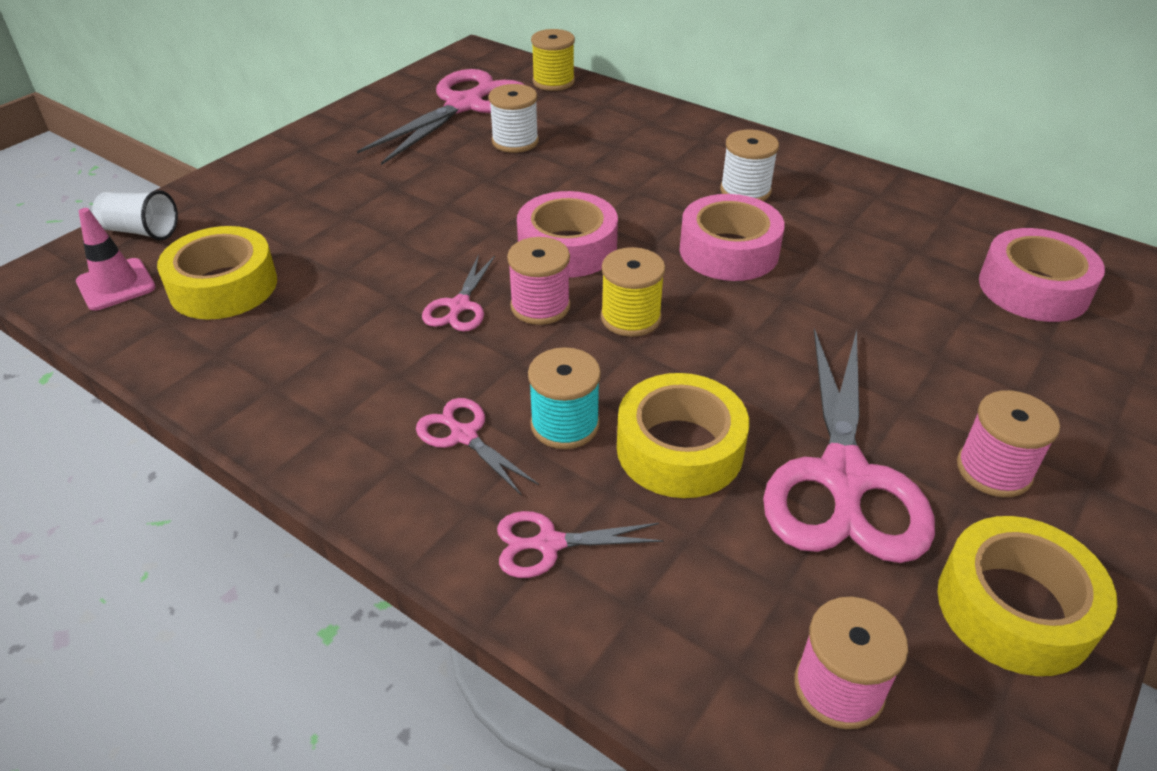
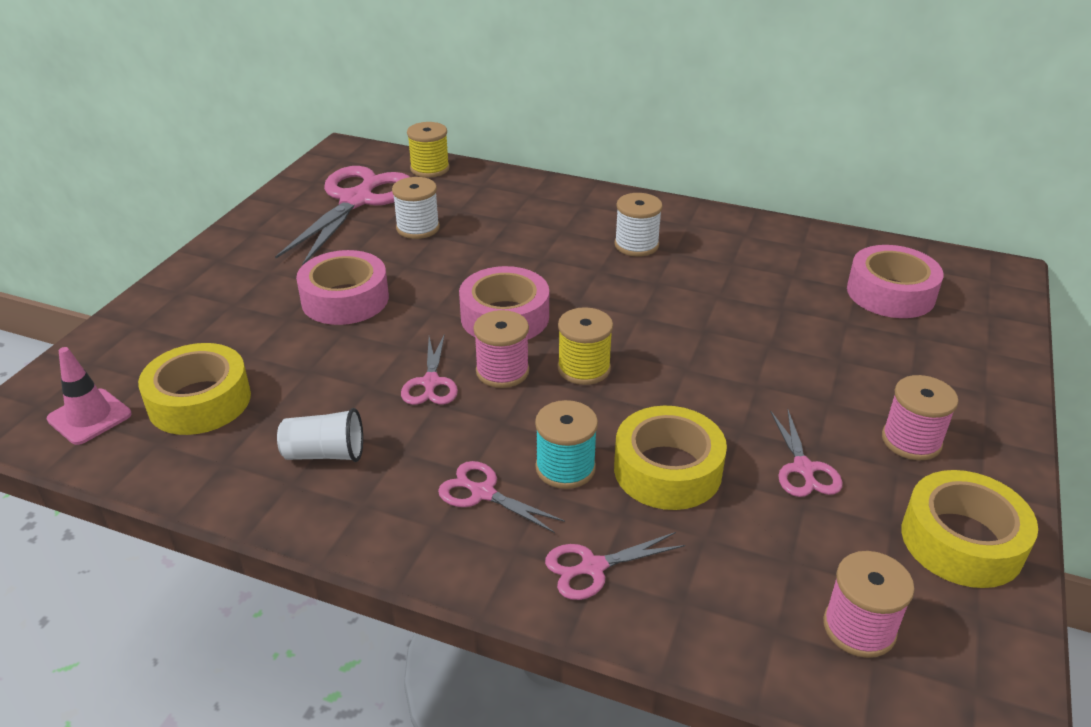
camera: 15 degrees left, 5 degrees down
(141, 231) = (91, 362): white cup -> white cup (325, 454)
(729, 251) = (643, 299): pink tape -> pink tape (345, 299)
(843, 479) = (803, 469): pink scissors -> pink scissors, size x0.47

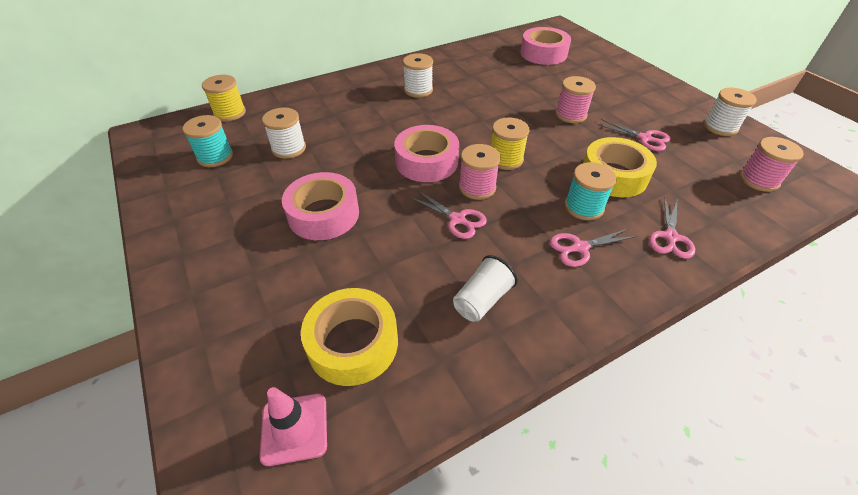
camera: 50 degrees left, 10 degrees up
(357, 200) = (215, 157): pink scissors -> turquoise spool
(911, 441) = (648, 103): pink spool -> pink spool (570, 115)
(961, 541) = (720, 127): yellow tape -> white spool

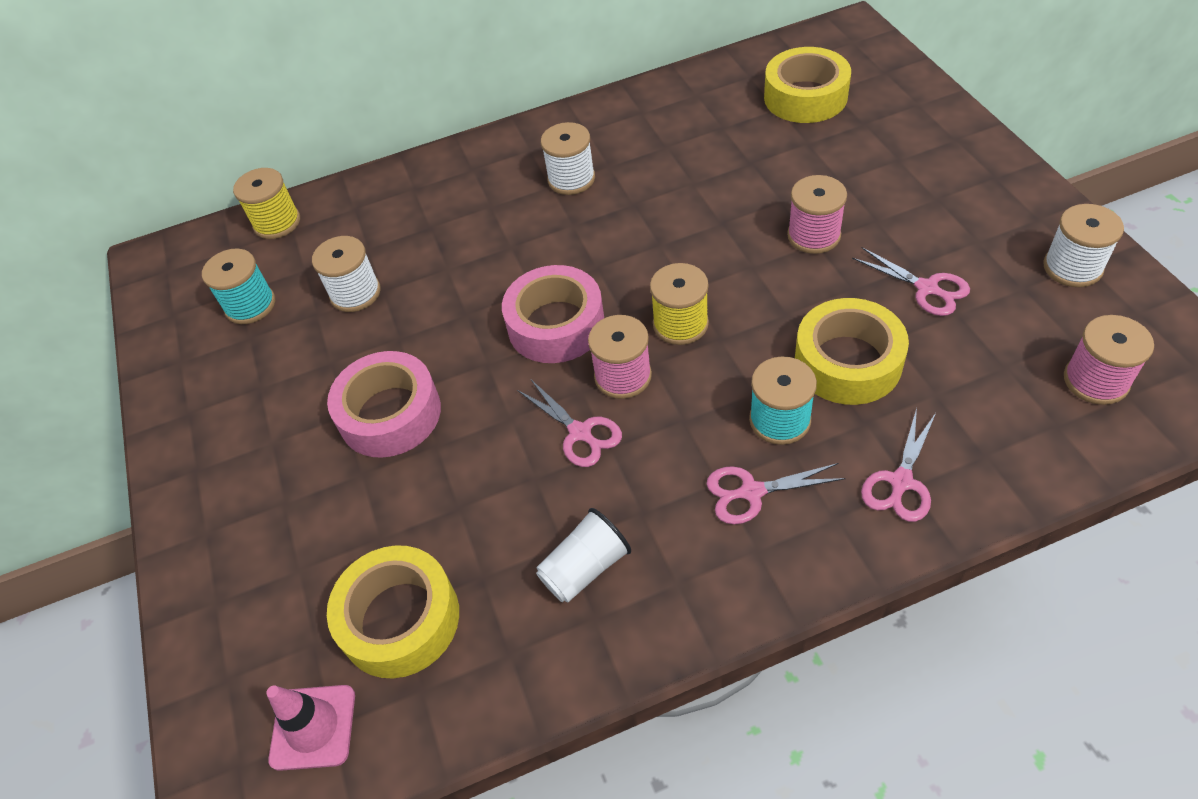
camera: 15 degrees right, 5 degrees up
(543, 53) = (805, 97): pink tape -> yellow tape

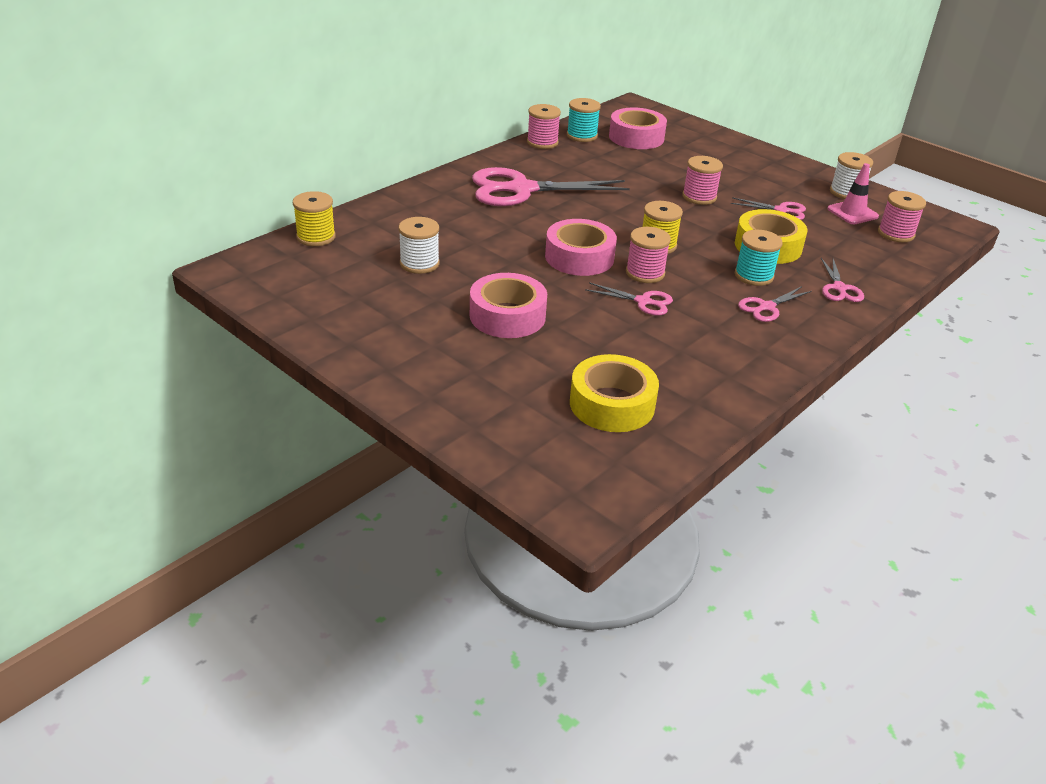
camera: 35 degrees left, 15 degrees down
(250, 305) = (340, 281): turquoise spool -> turquoise spool (582, 136)
(313, 727) = (604, 463): pink traffic cone -> pink traffic cone (852, 213)
(571, 179) = (521, 189): white spool -> pink scissors
(585, 568) = (704, 357): white cup -> none
(663, 91) = (542, 142): none -> pink spool
(805, 97) = (636, 137): yellow tape -> pink tape

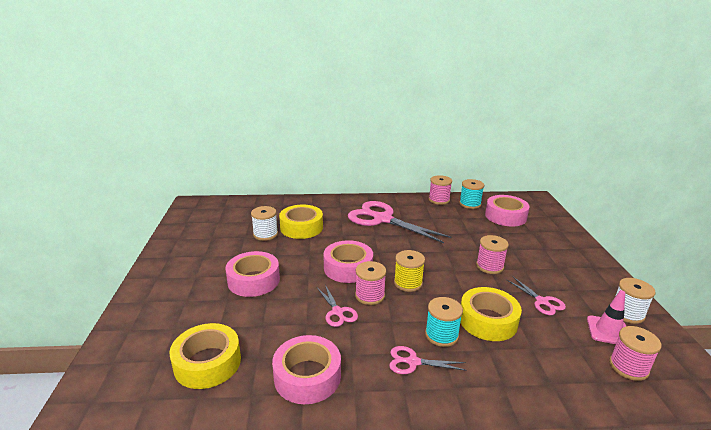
camera: 45 degrees right, 10 degrees down
(316, 237) = (248, 204): yellow spool -> none
(447, 237) = (301, 227): none -> yellow tape
(711, 363) = (307, 376): none -> pink tape
(839, 288) = (497, 382): pink scissors -> none

